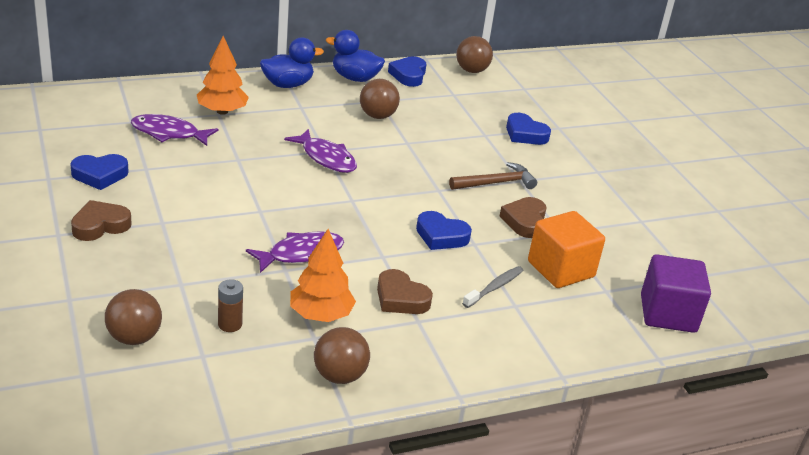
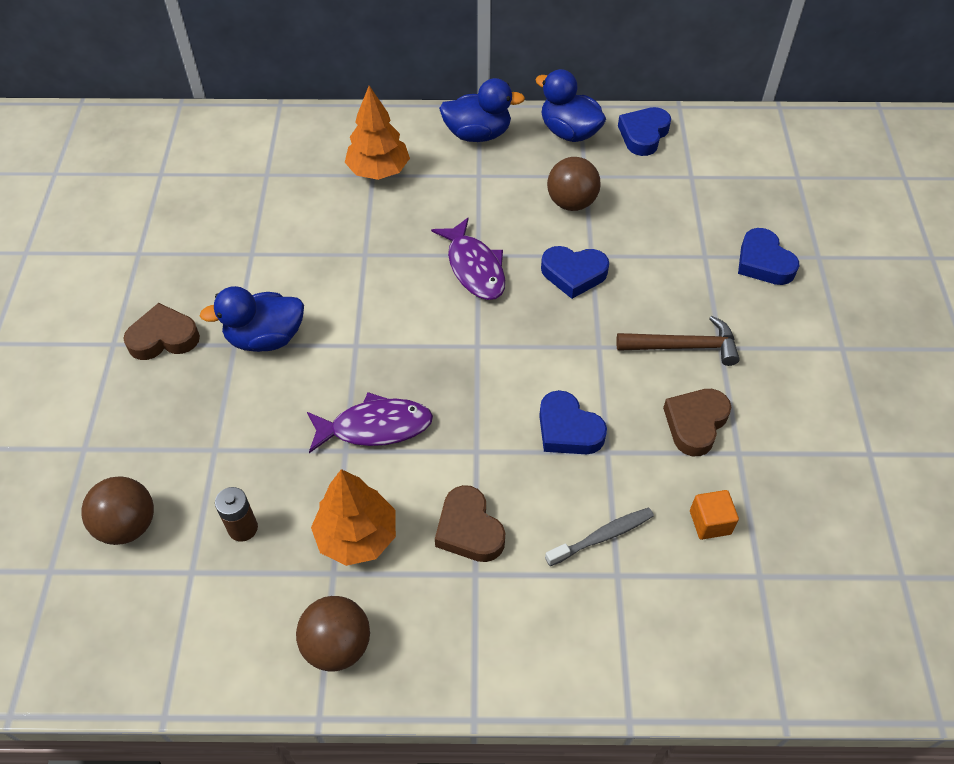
camera: 25 degrees right, 20 degrees up
(100, 175) = (196, 256): blue heart -> blue heart (573, 274)
(169, 133) = (301, 199): purple fish -> none
(186, 215) = (265, 338): none -> blue duck
(471, 70) = (735, 136): brown ball -> none
(560, 269) = (710, 522): orange cube -> orange cube, size x0.49
(668, 313) = (835, 640): purple cube -> none

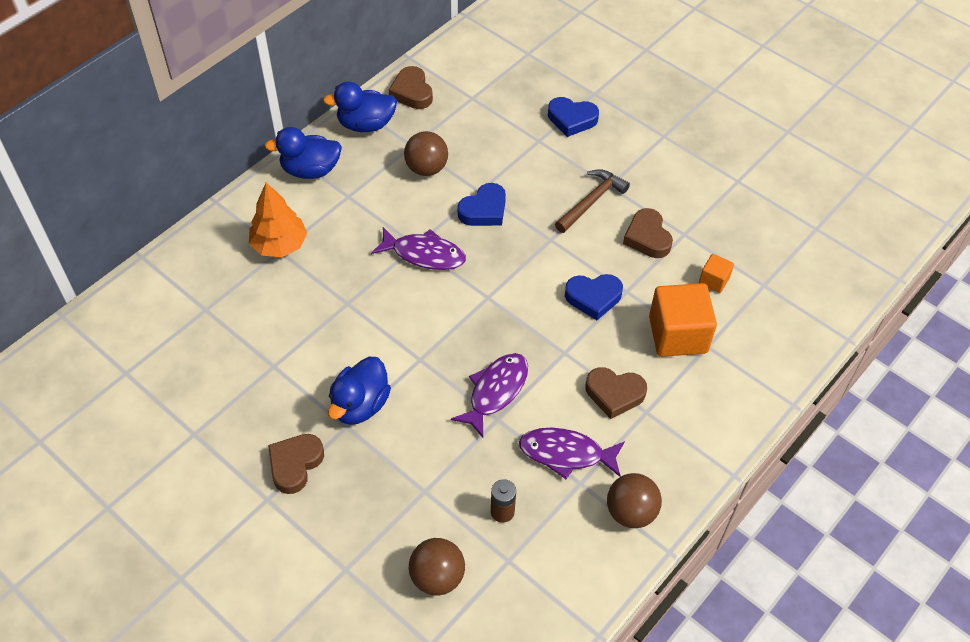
camera: 50 degrees left, 0 degrees up
(357, 536) = (566, 453): orange tree -> purple fish
(478, 134) = (310, 170): blue duck -> blue duck turned 135 degrees counterclockwise
(602, 536) = (678, 335): grey toothbrush -> orange cube
(643, 135) = (412, 92): blue heart -> brown heart

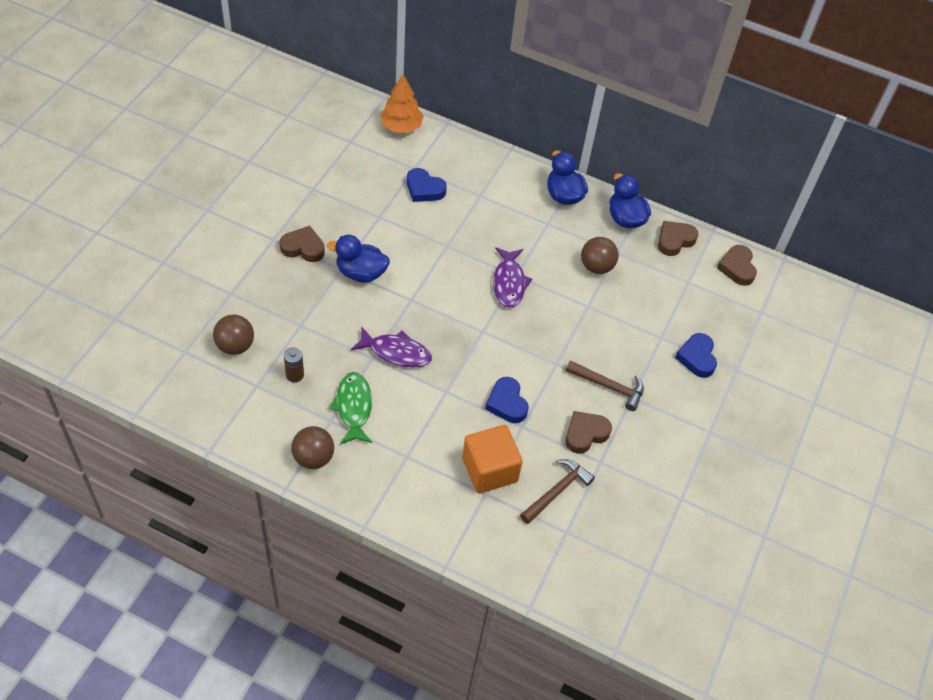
camera: 70 degrees right, 0 degrees up
(279, 245) = (485, 194): orange tree -> orange tree (401, 127)
(484, 210) = (569, 313): blue heart -> blue heart (424, 189)
(566, 453) = (353, 407): purple fish -> green fish
(614, 394) = (417, 432): brown heart -> brown heart (737, 268)
(714, 280) = (557, 491): orange cube -> brown hammer

